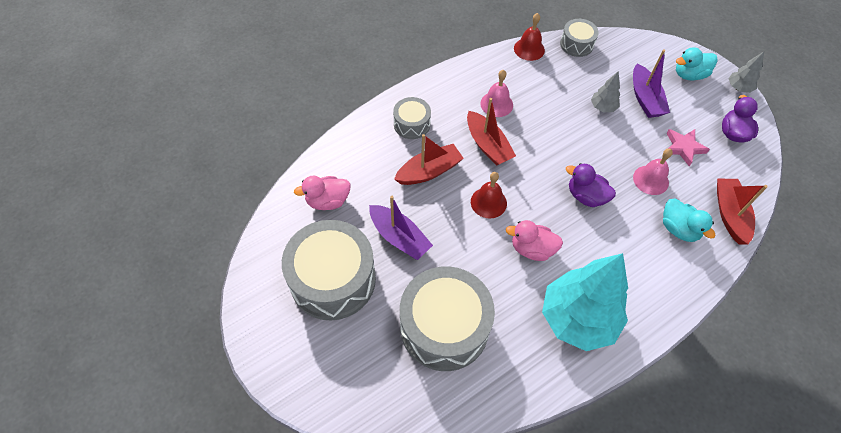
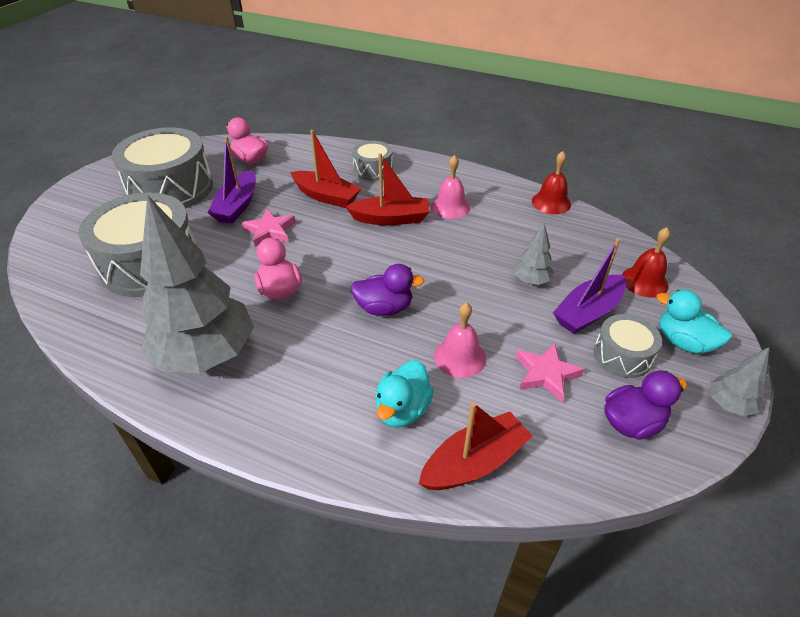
camera: 60 degrees right, 15 degrees down
(452, 227) = (270, 231): none -> pink star
(487, 145) = (391, 218): red boat -> red boat turned 120 degrees counterclockwise
(488, 202) = (318, 242): red bell -> red bell (644, 281)
(576, 44) = (603, 231): grey drum -> grey drum (622, 355)
(577, 319) = (206, 354): turquoise tree -> grey tree
(586, 196) = (384, 308): purple duck -> purple duck turned 90 degrees clockwise

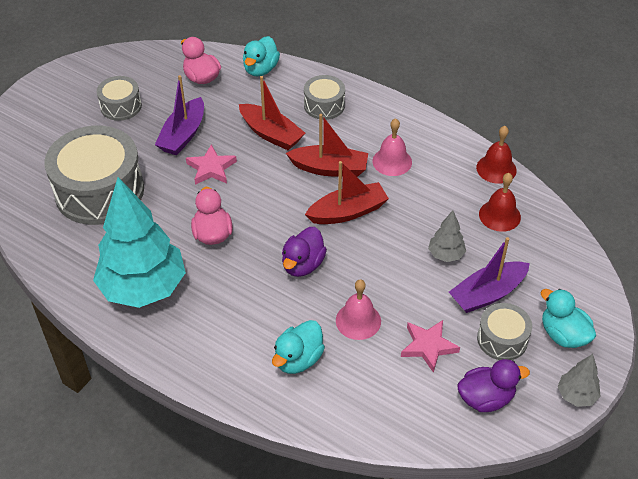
camera: 10 degrees right, 5 degrees up
(171, 189) = (121, 106): grey drum -> grey drum, size x0.50
(206, 354) = (143, 288): grey tree -> turquoise tree
(306, 148) = (261, 69): none -> turquoise duck
(384, 308) = (303, 265): purple duck -> purple duck turned 105 degrees clockwise
(474, 462) = (345, 410): red boat -> red boat (348, 212)
(644, 281) = (554, 270): red bell -> red bell (499, 215)

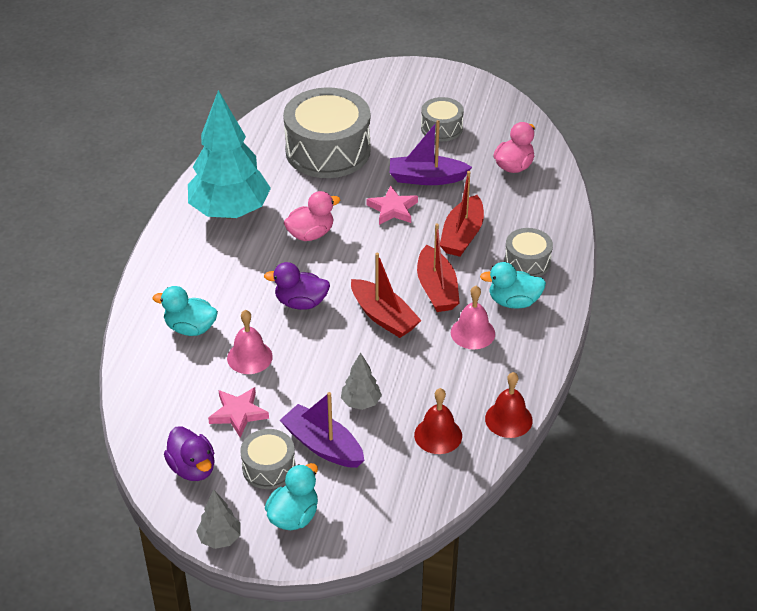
camera: 70 degrees right, 5 degrees down
(261, 69) = (553, 202): turquoise duck -> turquoise duck (513, 301)

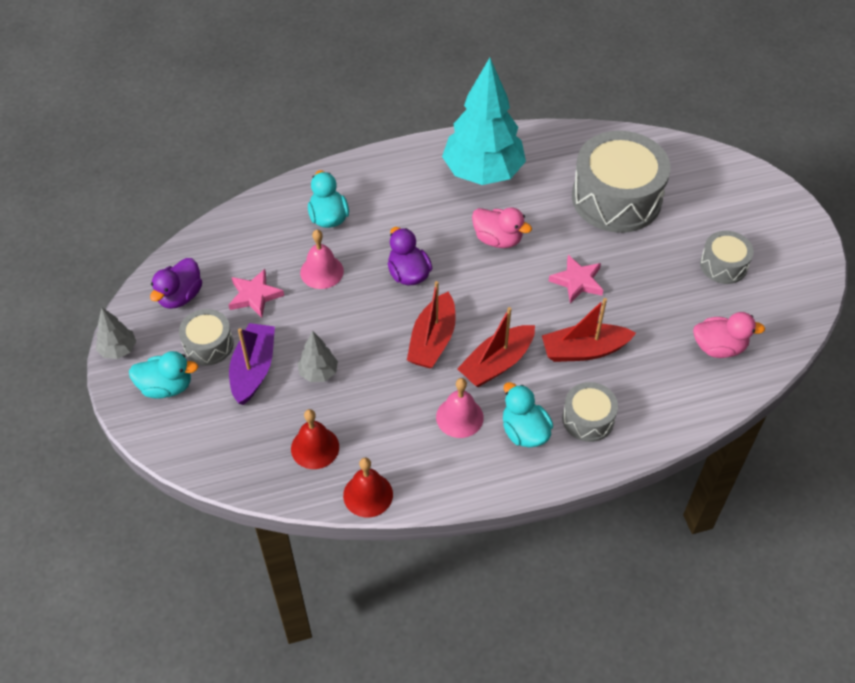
camera: 60 degrees right, 10 degrees up
(426, 178) = (641, 287): purple boat -> none

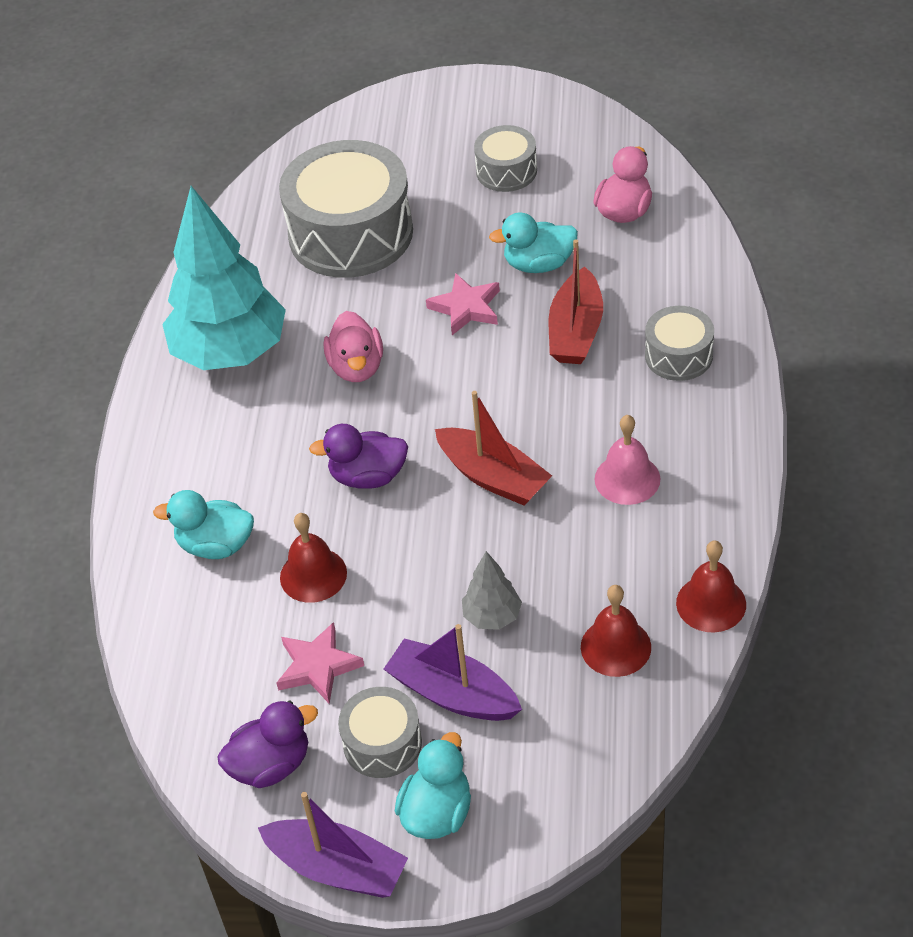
camera: 65 degrees left, 5 degrees down
(118, 350) = (337, 868): grey tree -> purple boat
(180, 296) = (271, 765): purple duck -> purple duck turned 75 degrees counterclockwise
(322, 271) = (313, 575): pink bell -> red bell
(497, 363) = (559, 420): red boat -> none
(498, 239) = (356, 367): pink duck -> pink duck turned 120 degrees clockwise
(524, 432) = (674, 420): turquoise duck -> turquoise duck (538, 264)

